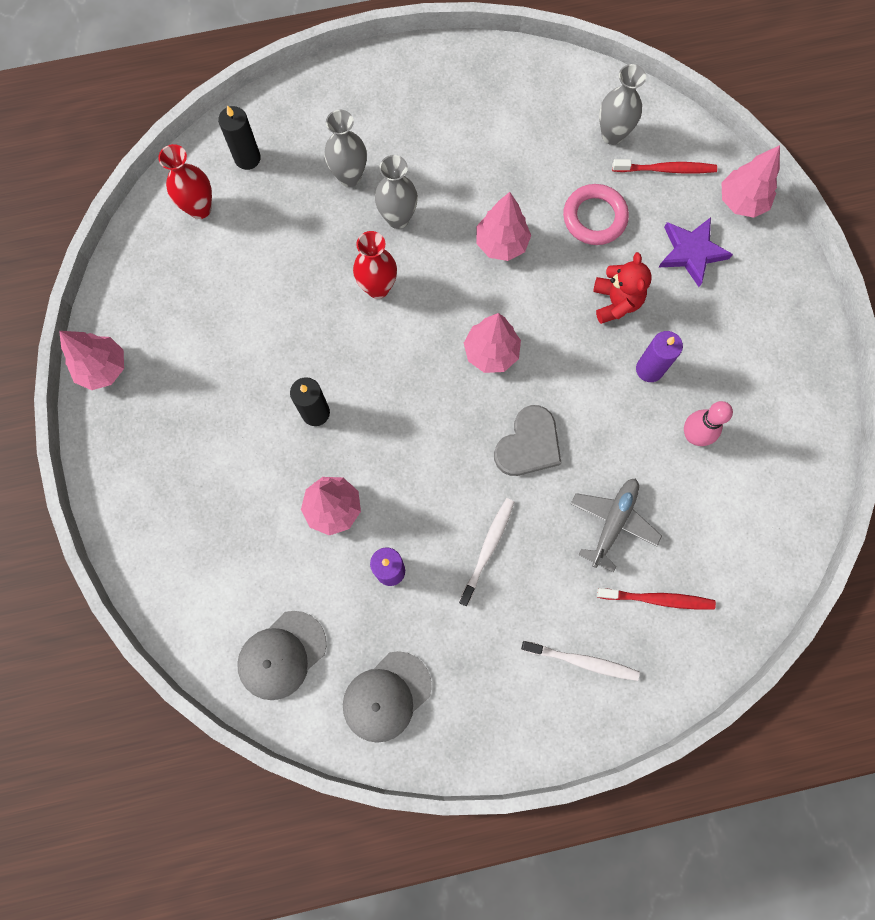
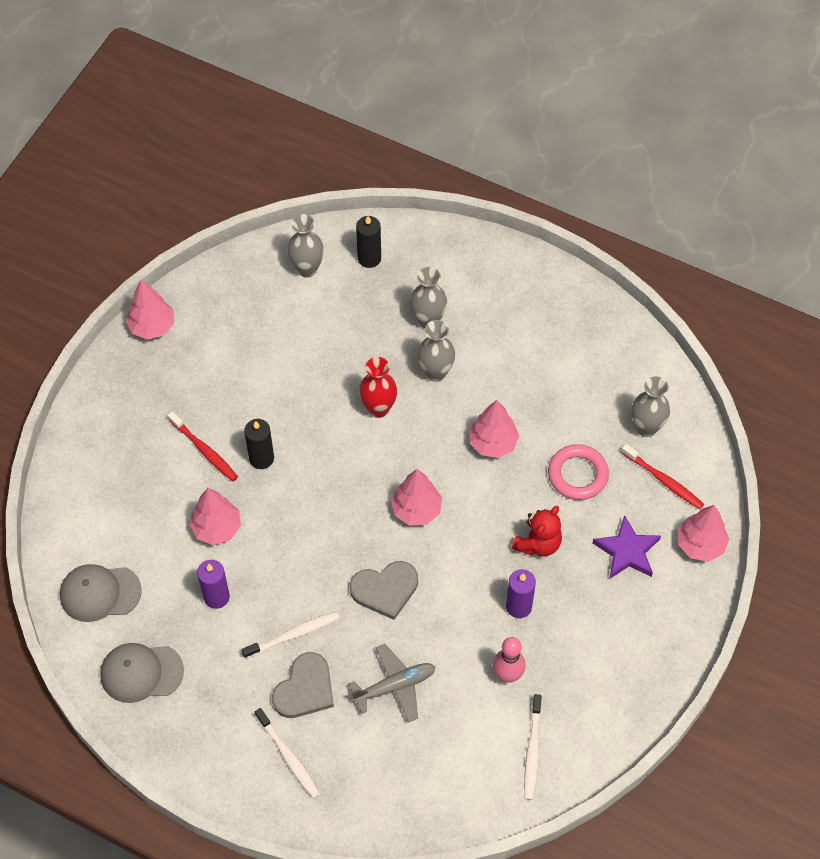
camera: 40 degrees right, 15 degrees down
(200, 208) = (307, 269): red vase -> grey vase
(541, 589) = (305, 689): none -> grey heart
(658, 599) = (378, 760): red toothbrush -> red toothbrush (204, 451)
(771, 484) = (532, 751): none -> white toothbrush

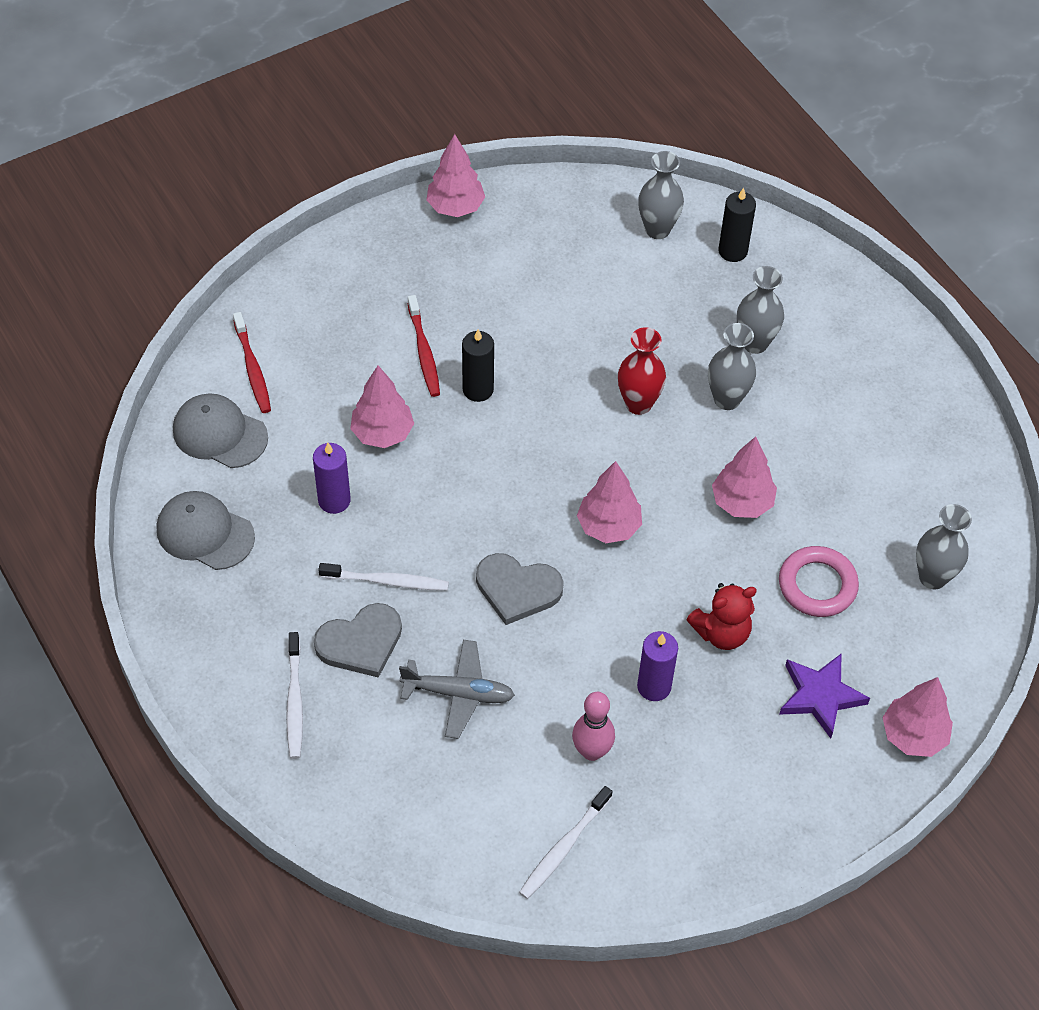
camera: 30 degrees right, 5 degrees down
(664, 480) = (915, 644): red toothbrush -> red toothbrush (252, 369)

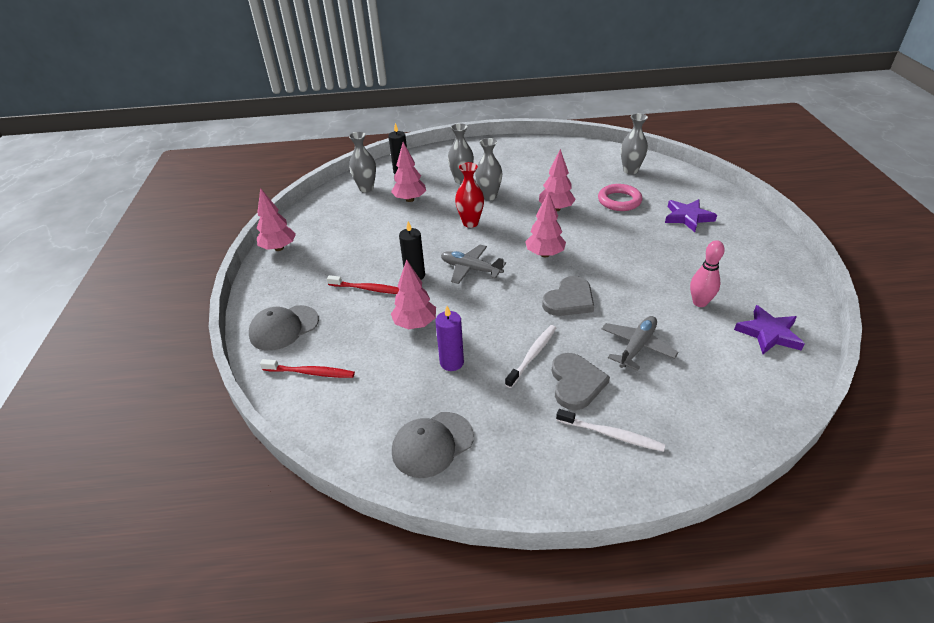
camera: 60 degrees left, 15 degrees down
(220, 434) = (350, 408): grey cap -> grey cap (284, 328)
(525, 448) = (470, 269): none -> grey plane
(563, 848) = (768, 333): white toothbrush -> purple star
(654, 686) = (661, 267): purple candle -> none
(721, 632) = (635, 236): red teddy bear -> none
(913, 735) = (720, 198): pink tree -> pink tree (410, 199)

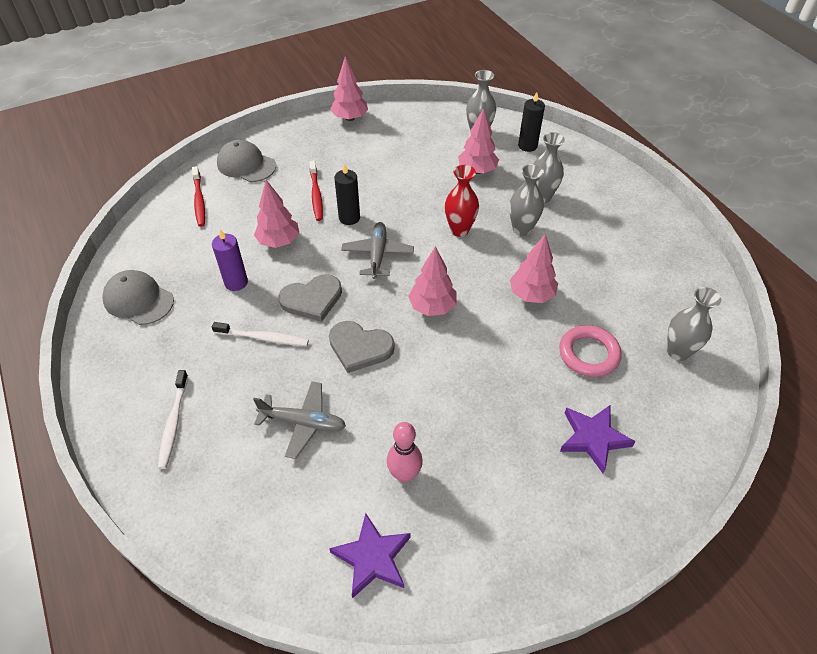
camera: 65 degrees right, 10 degrees up
(576, 383) = (234, 381): grey heart -> grey heart (312, 299)

